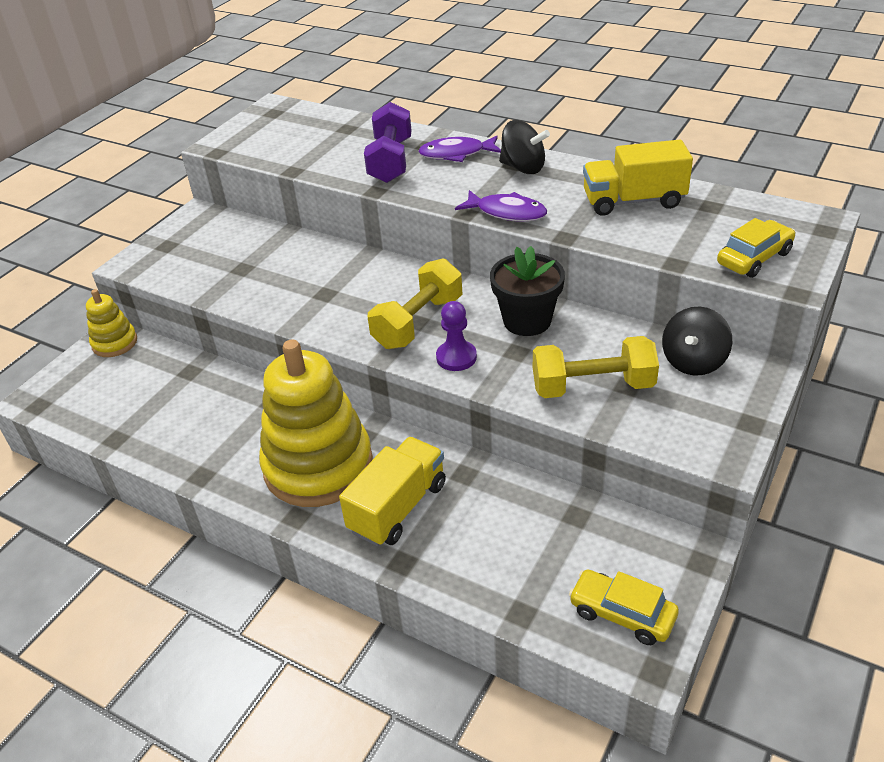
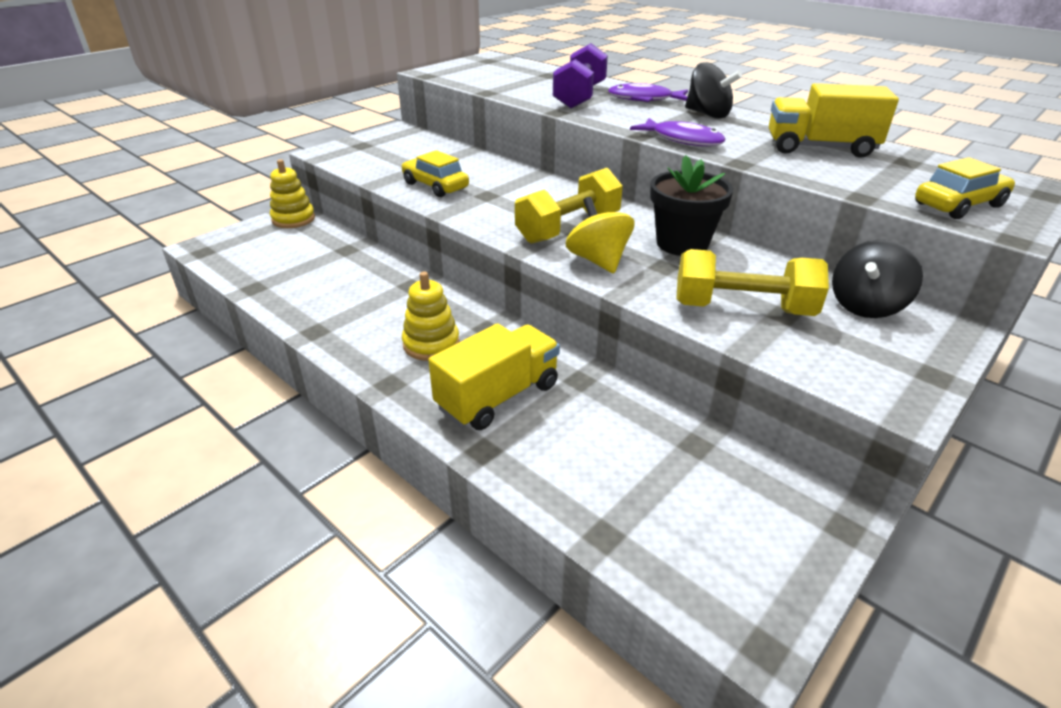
camera: 10 degrees right, 5 degrees down
(318, 466) = (431, 344): yellow stacking toy -> yellow stacking toy, size x0.48
(456, 357) = (598, 260): purple pawn -> yellow spinning top
(622, 614) = (731, 565): yellow car -> yellow car (435, 186)

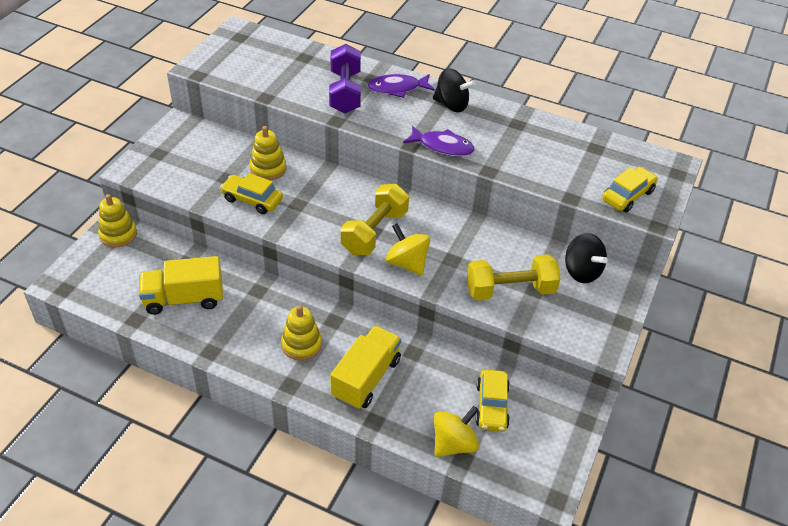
camera: 20 degrees left, 10 degrees up
(470, 167) = (268, 169): none -> yellow stacking toy
(596, 509) = (453, 444): none -> yellow spinning top
(678, 470) = (491, 406): none -> yellow car
(682, 244) = (458, 233): black flower pot -> none
(820, 148) = (538, 141): yellow truck -> yellow truck (184, 299)
(866, 306) = (581, 271): black spinning top -> black spinning top turned 60 degrees counterclockwise

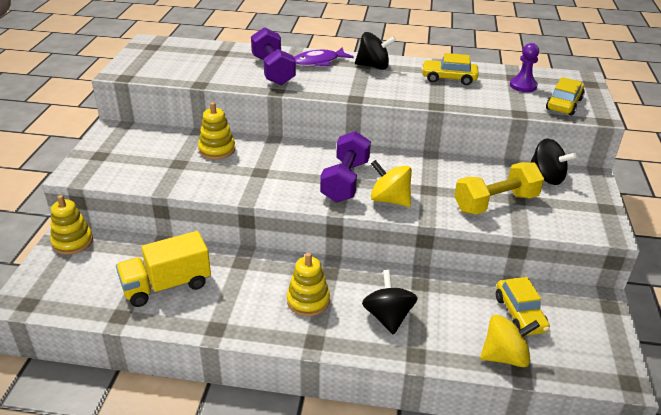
camera: 15 degrees left, 10 degrees down
(252, 200) = (213, 176): yellow car -> yellow car (448, 78)
(366, 378) = (388, 317): yellow truck -> black spinning top
(374, 232) = (345, 181): yellow dumbbell -> purple dumbbell
(442, 146) = (384, 95): purple fish -> none
(453, 444) = (504, 356): yellow spinning top -> yellow spinning top turned 45 degrees clockwise
(598, 162) = (523, 86): none -> purple pawn

